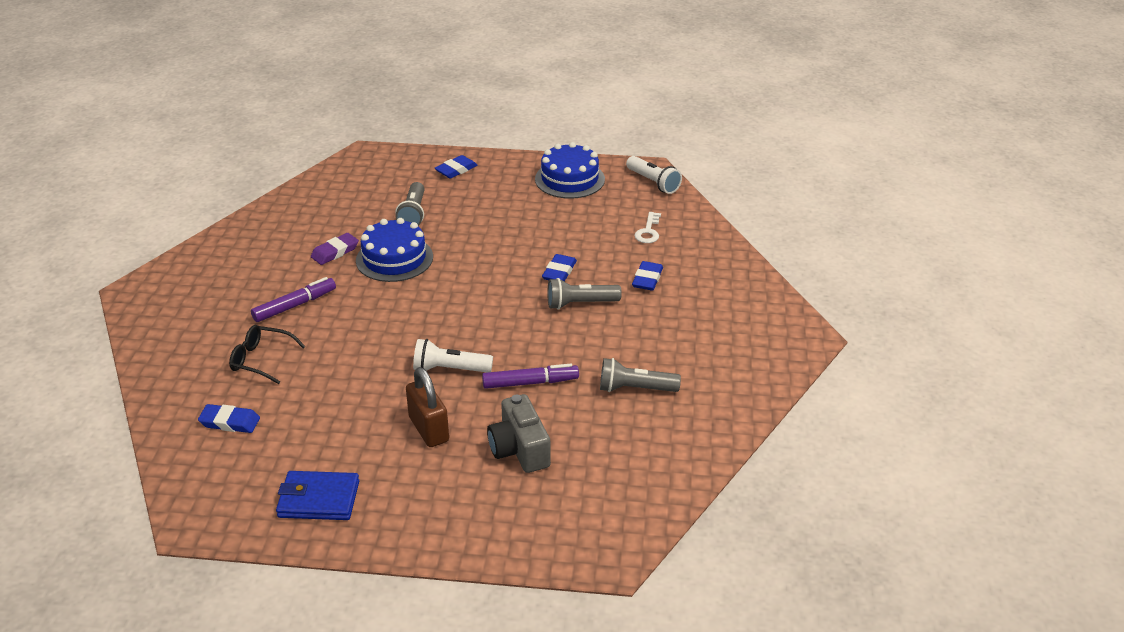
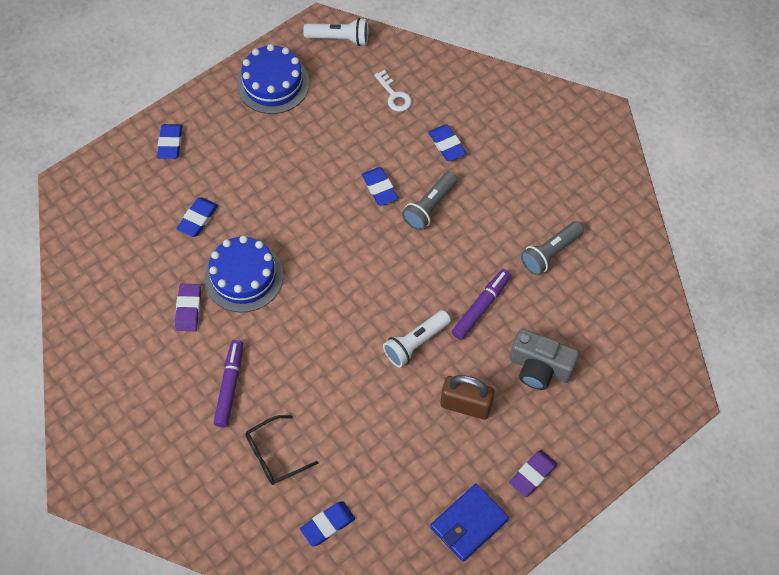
camera: 45 degrees left, 25 degrees up
(411, 508) = (533, 474): none -> purple eraser
(413, 214) = (198, 219): grey flashlight -> blue eraser

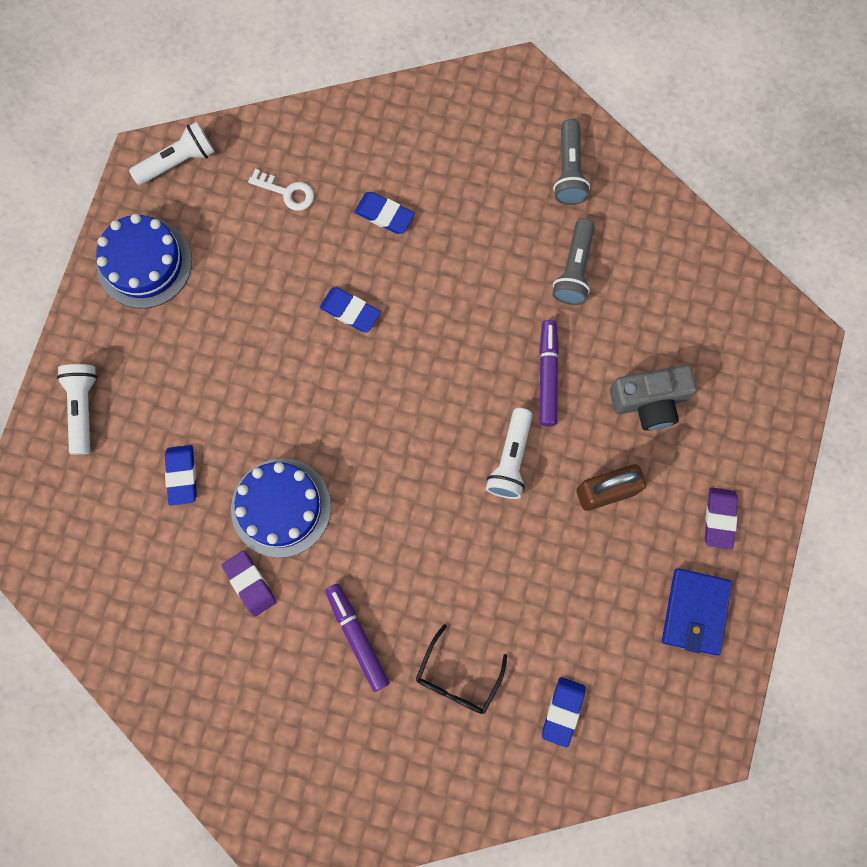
camera: 35 degrees left, 15 degrees up
(170, 143) = (83, 408): blue eraser -> white flashlight
(429, 207) = (417, 298): grey flashlight -> grey flashlight (569, 171)

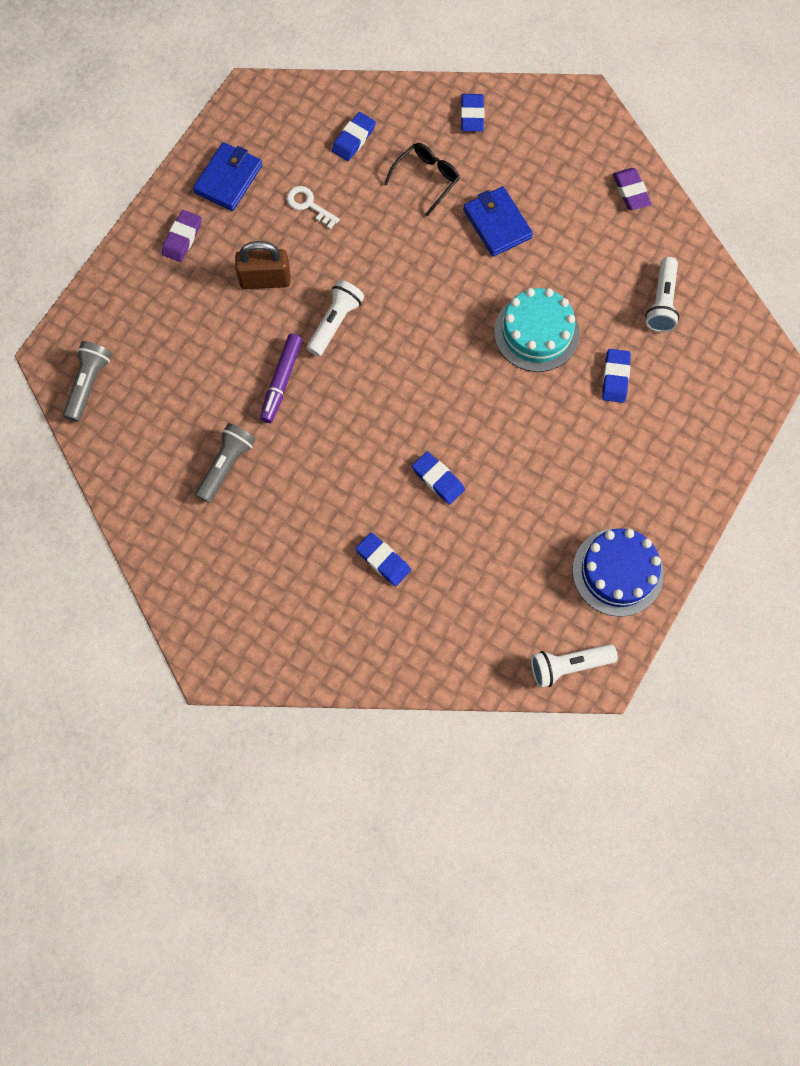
camera: 165 degrees left, 5 degrees down
(83, 408) = (692, 454): white flashlight -> white flashlight (661, 302)
(250, 583) = (574, 282): purple eraser -> purple eraser (631, 191)
(281, 507) = (536, 332): blue cake -> turquoise cake
(287, 192) = (469, 606): white key -> white key (309, 205)
(357, 637) = (497, 224): purple marker -> blue wallet
(425, 789) = (472, 115): none -> blue eraser
(569, 171) = (198, 558): grey flashlight -> grey flashlight (89, 384)
(649, 401) = (203, 339): grey camera -> none

